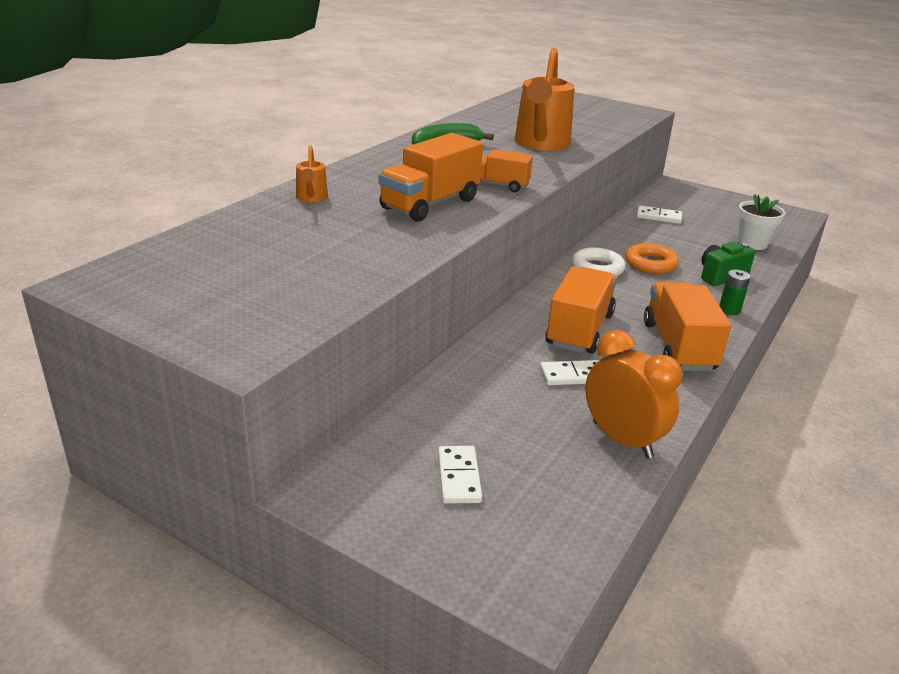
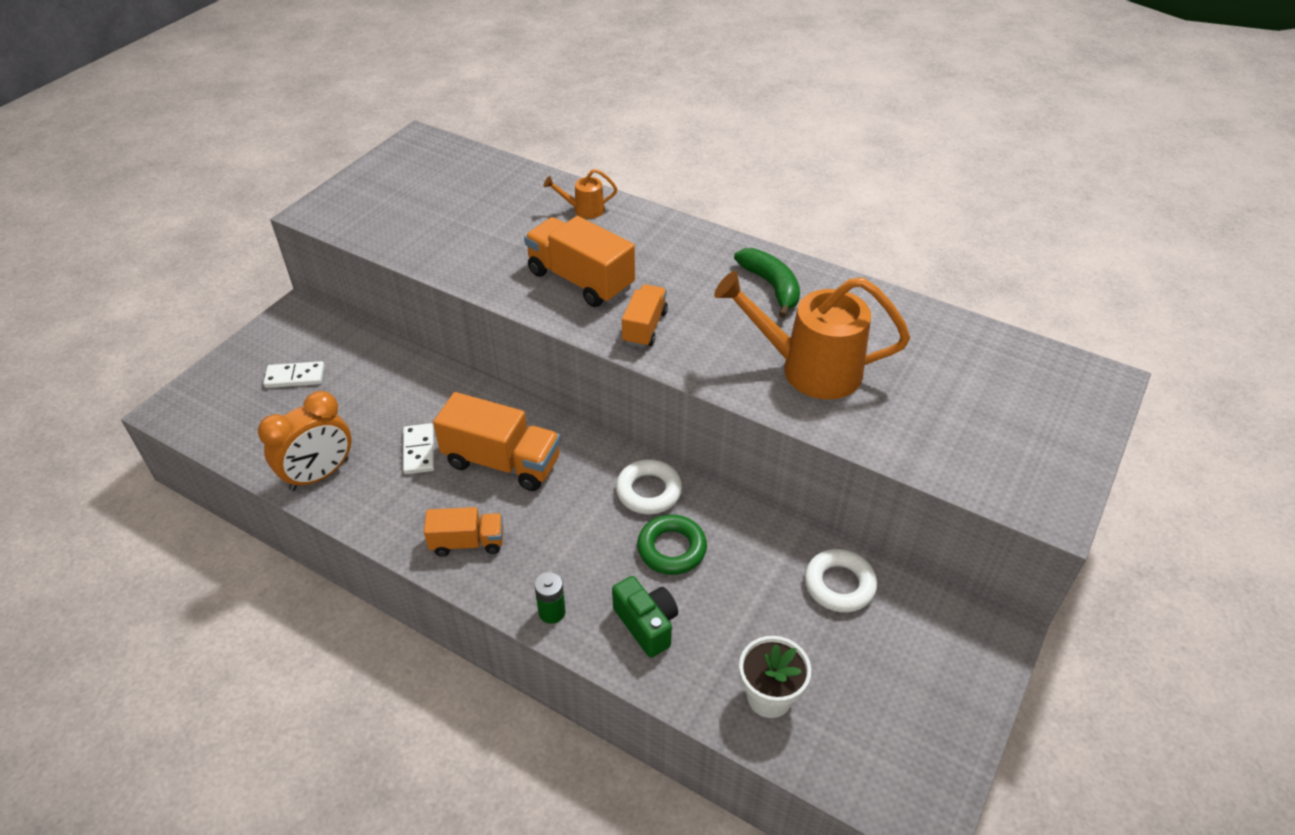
camera: 90 degrees right, 15 degrees up
(650, 264) = (671, 549): orange ring -> green ring
(658, 217) = (839, 585): white domino -> white ring
(678, 346) = (467, 542): orange truck -> orange truck, size x0.60

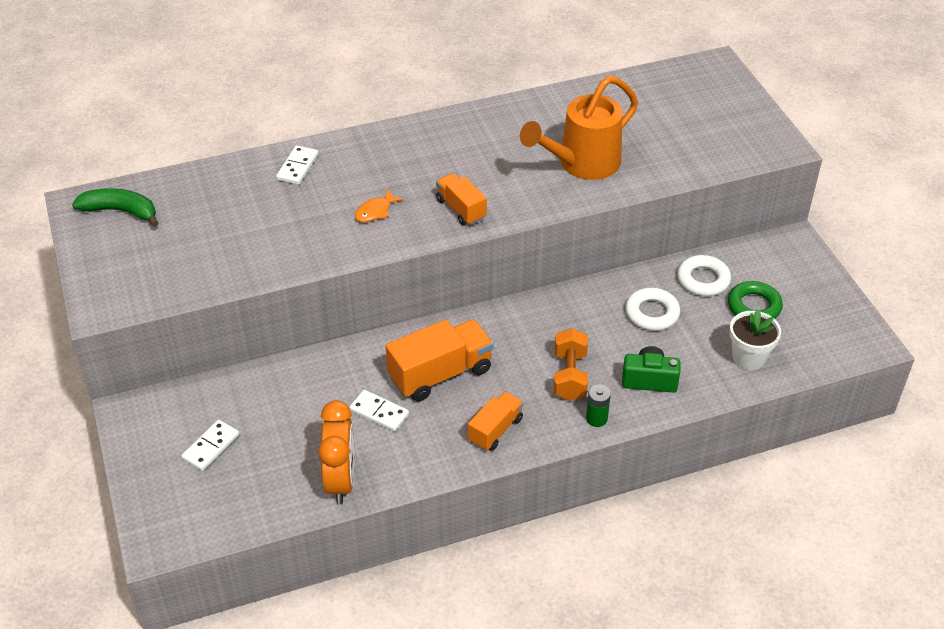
camera: 50 degrees left, 0 degrees up
(580, 280) = (375, 211): orange truck -> orange fish
(584, 210) = (297, 167): orange watering can -> white domino
(589, 556) = (570, 376): none -> orange dumbbell
(648, 491) = (546, 317): white ring -> white ring (652, 313)
(671, 549) = (603, 334): green ring -> green ring (754, 306)
(771, 286) = (490, 132): green banana -> green banana (120, 211)

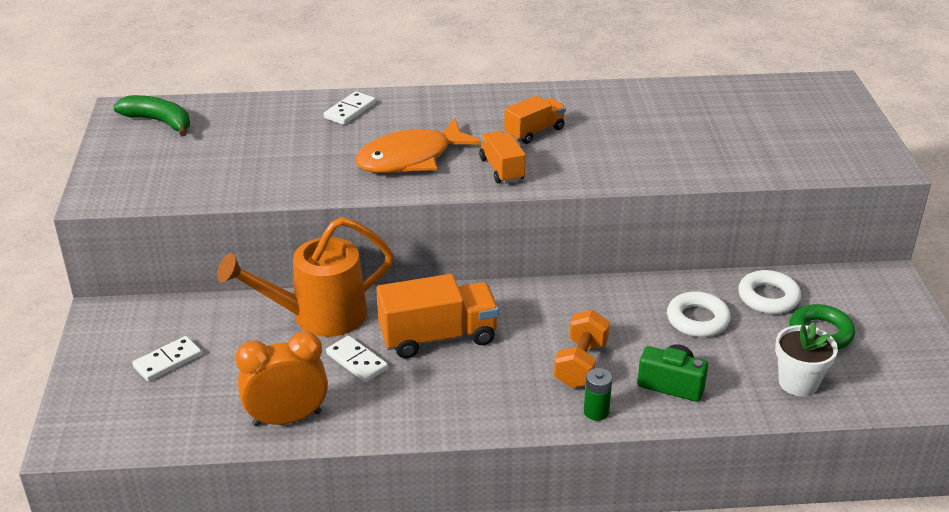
camera: 15 degrees right, 10 degrees down
(341, 480) = (287, 418): orange clock -> orange clock turned 120 degrees counterclockwise
(375, 211) = (411, 158): orange fish -> orange fish, size x2.21
(495, 430) = (476, 402): orange truck -> orange truck (534, 132)
(581, 164) = (650, 149): orange watering can -> orange watering can (318, 316)

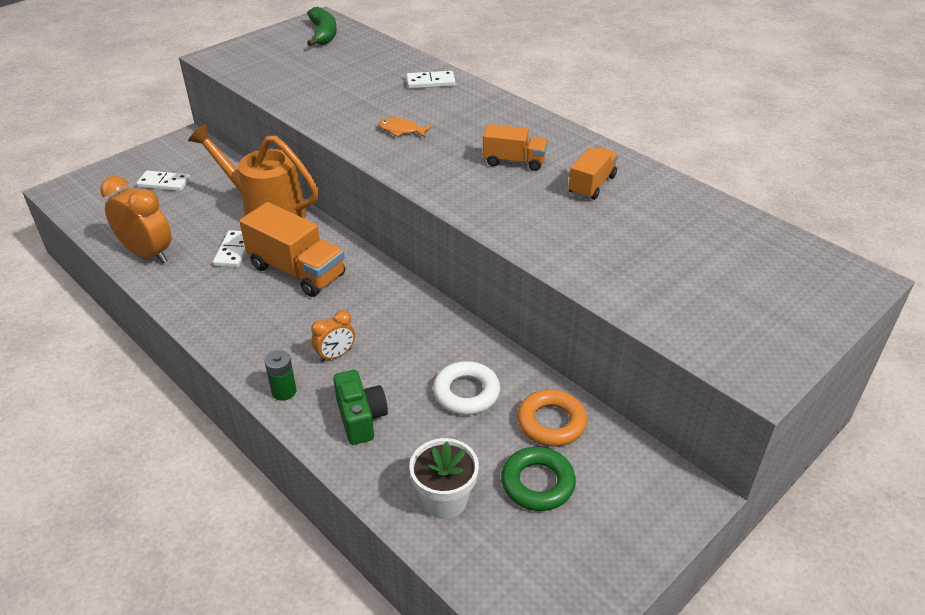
camera: 50 degrees right, 5 degrees up
(411, 158) = (401, 130): orange fish -> orange fish, size x0.45
(502, 169) = (439, 172): orange truck -> orange truck (592, 185)
(581, 364) = (336, 355): orange dumbbell -> orange clock
(768, 297) = (551, 422): white ring -> orange ring

